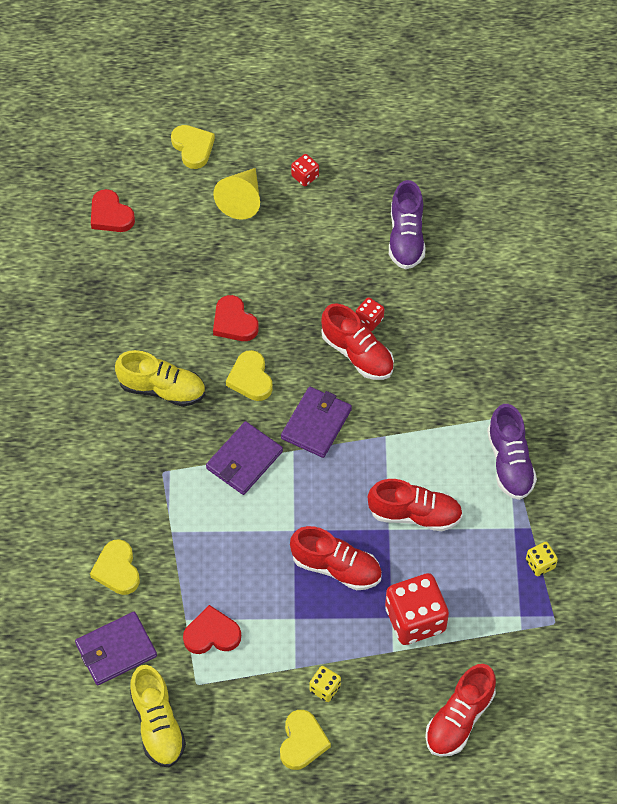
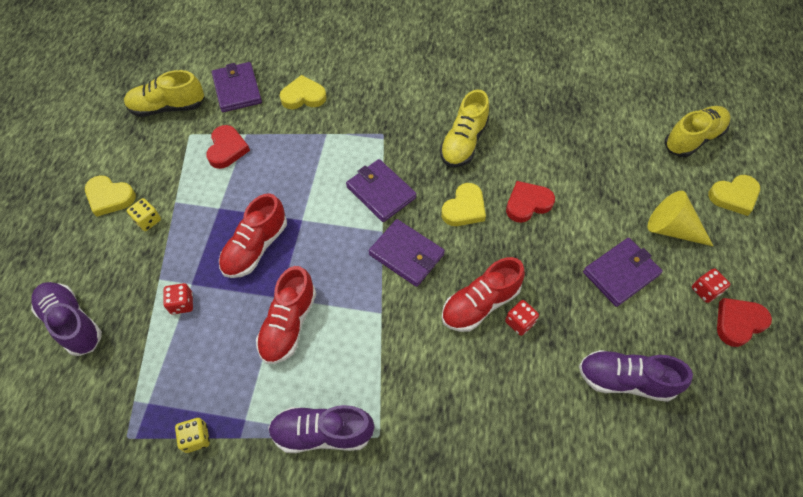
camera: 100 degrees right, 0 degrees up
(110, 215) = (650, 125): red heart -> red heart (738, 322)
(123, 178) = (693, 139): none -> yellow shoe
(250, 379) = (464, 208): yellow heart -> yellow heart turned 135 degrees clockwise
(300, 241) = (621, 273): none -> purple wallet
(415, 619) = (182, 303): red dice -> red dice, size x0.48
(459, 718) = (72, 323): red shoe -> purple shoe

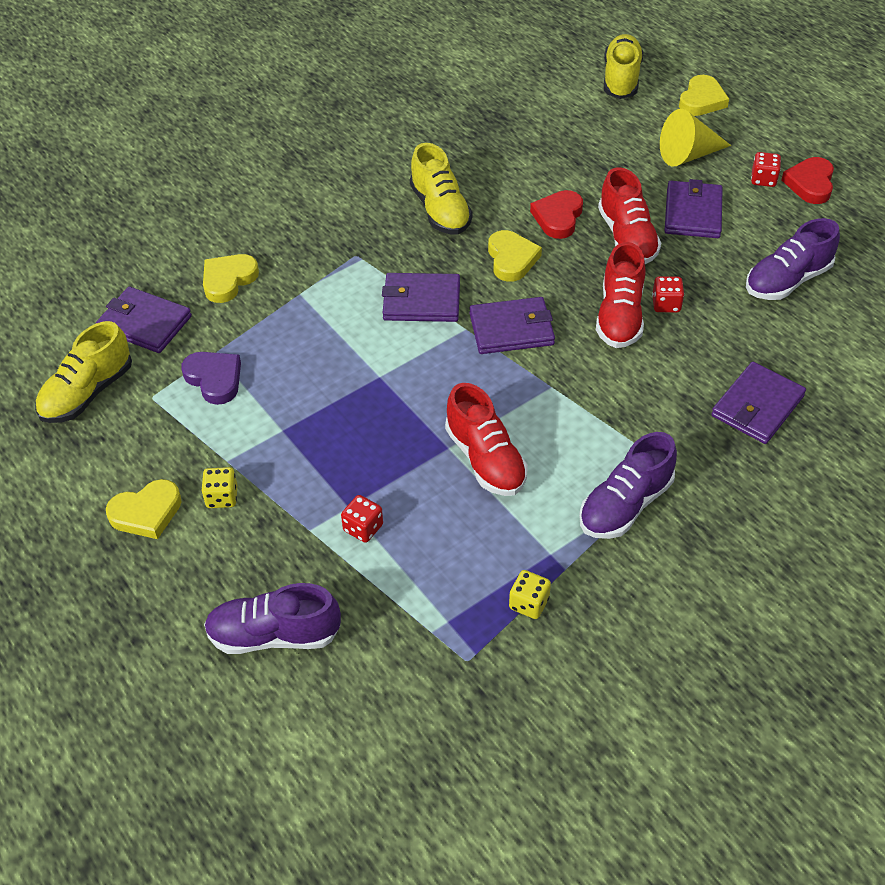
camera: 45 degrees left, 10 degrees down
(227, 149) = (214, 379): red heart -> purple heart
(255, 247) = (367, 430): red shoe -> red shoe (627, 237)
(486, 450) = (757, 406): none -> purple wallet

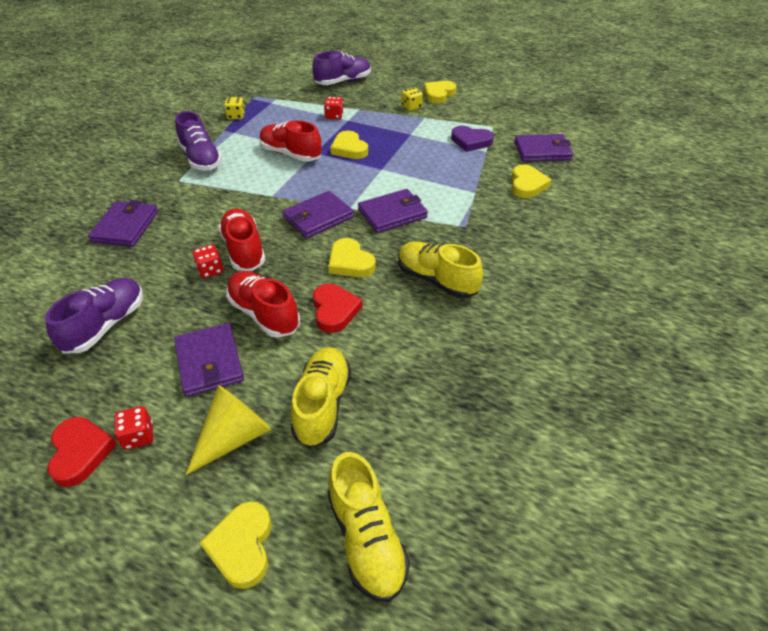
camera: 150 degrees right, 5 degrees down
(87, 393) = (525, 118): yellow shoe -> yellow shoe (322, 404)
(394, 435) = (349, 149): none -> yellow heart
(625, 505) = (201, 159): purple shoe -> purple shoe turned 135 degrees clockwise

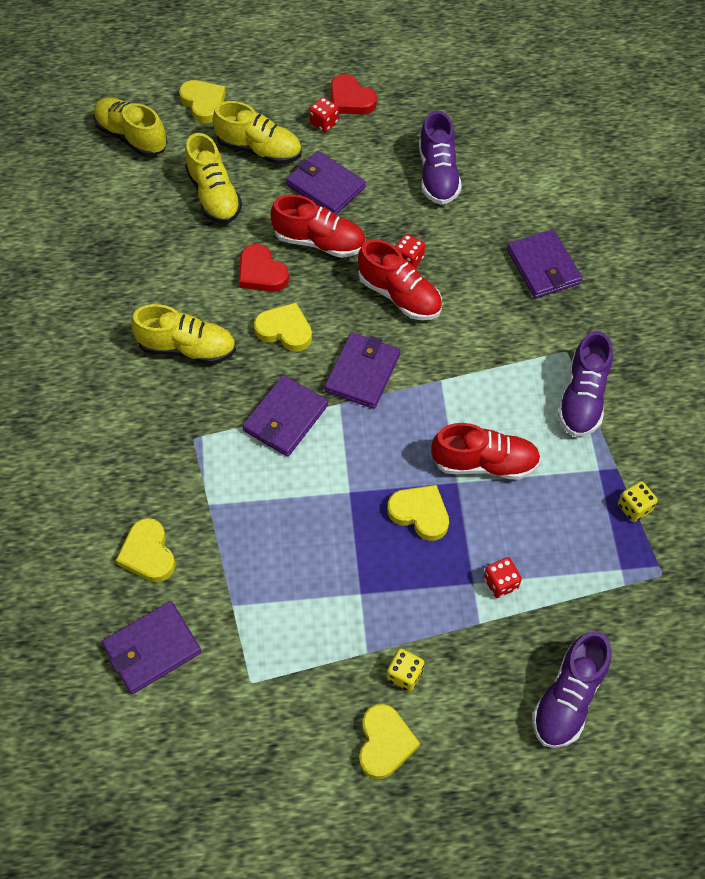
camera: 150 degrees right, 15 degrees up
(201, 159) = (582, 398): purple shoe -> purple shoe turned 105 degrees counterclockwise
(234, 437) = (259, 150): yellow cone -> yellow shoe
(471, 141) = (265, 620): purple heart -> none

